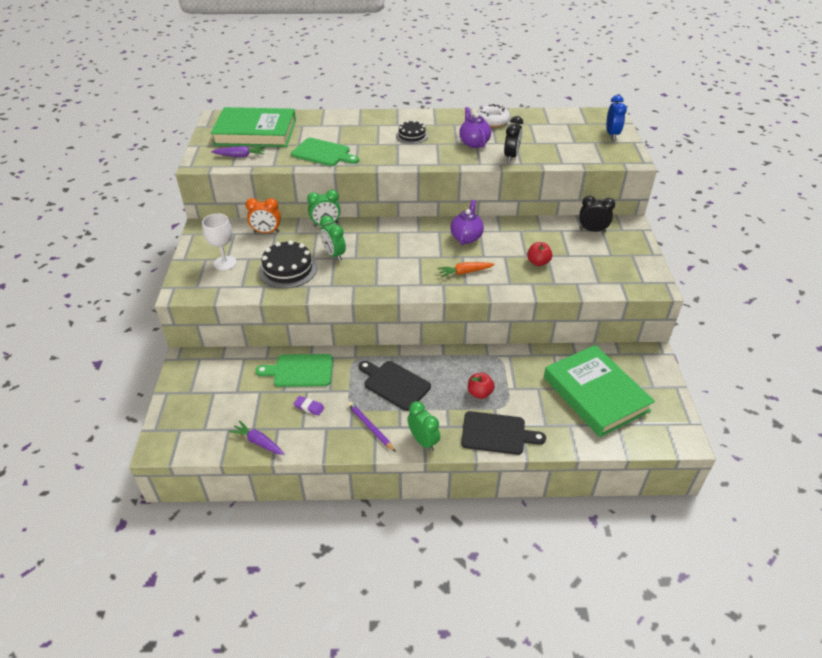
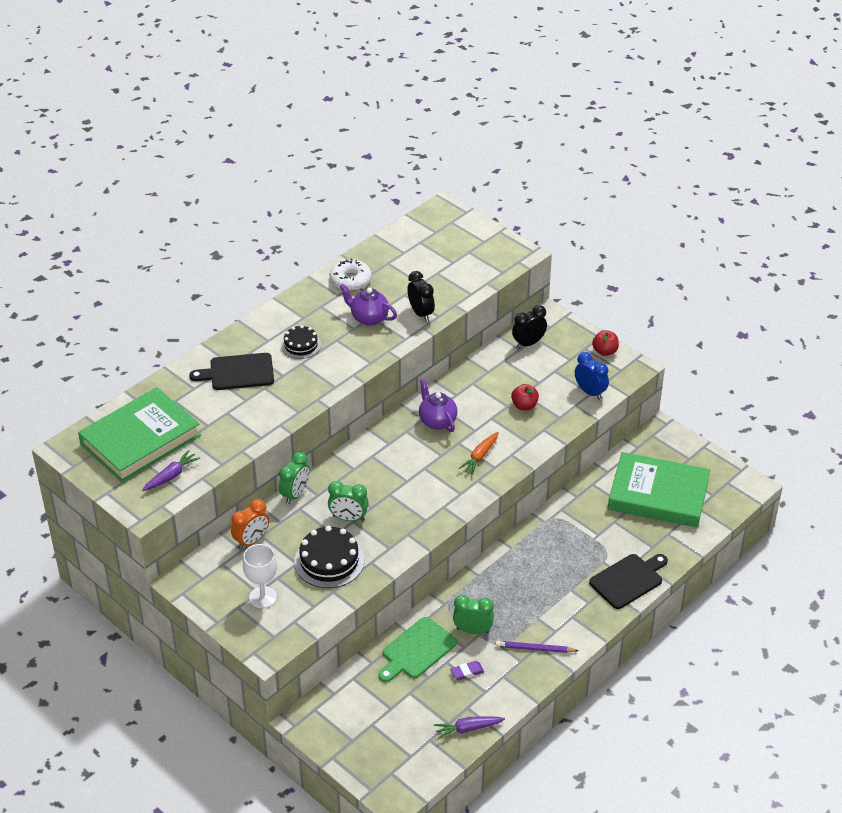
camera: 45 degrees left, 0 degrees up
(323, 153) = (248, 419): green cutting board -> none
(394, 384) = (506, 601): black cutting board -> black cutting board (238, 372)
(423, 441) = (585, 627): green clock -> green clock (472, 630)
(479, 393) = (578, 558): red apple -> red apple (605, 351)
(612, 134) = (472, 233): blue clock -> blue clock (590, 392)

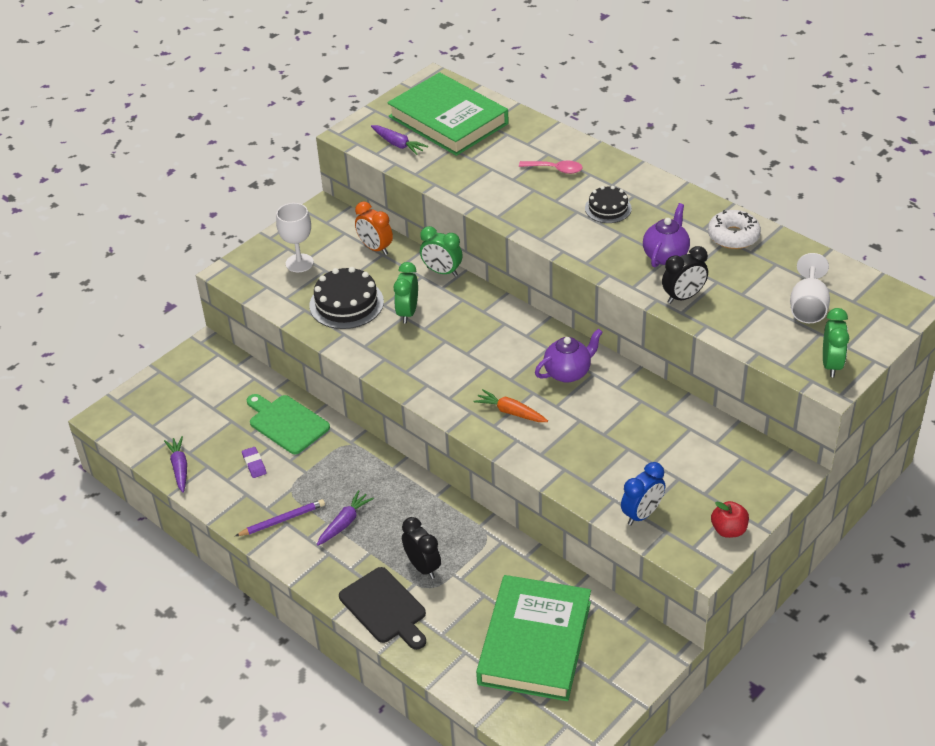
camera: 90 degrees right, 0 degrees up
(238, 372) = (555, 169): black cutting board -> pink spoon
(439, 253) = (808, 307): none -> white goblet
(472, 630) = (311, 466): green clock -> green clock (831, 365)
(524, 406) = (606, 449): red apple -> none
(528, 343) = (728, 451): black clock -> black clock (423, 567)
(534, 649) = (282, 520): purple pencil -> purple pencil turned 60 degrees clockwise
(539, 606) = (344, 523): none -> purple carrot

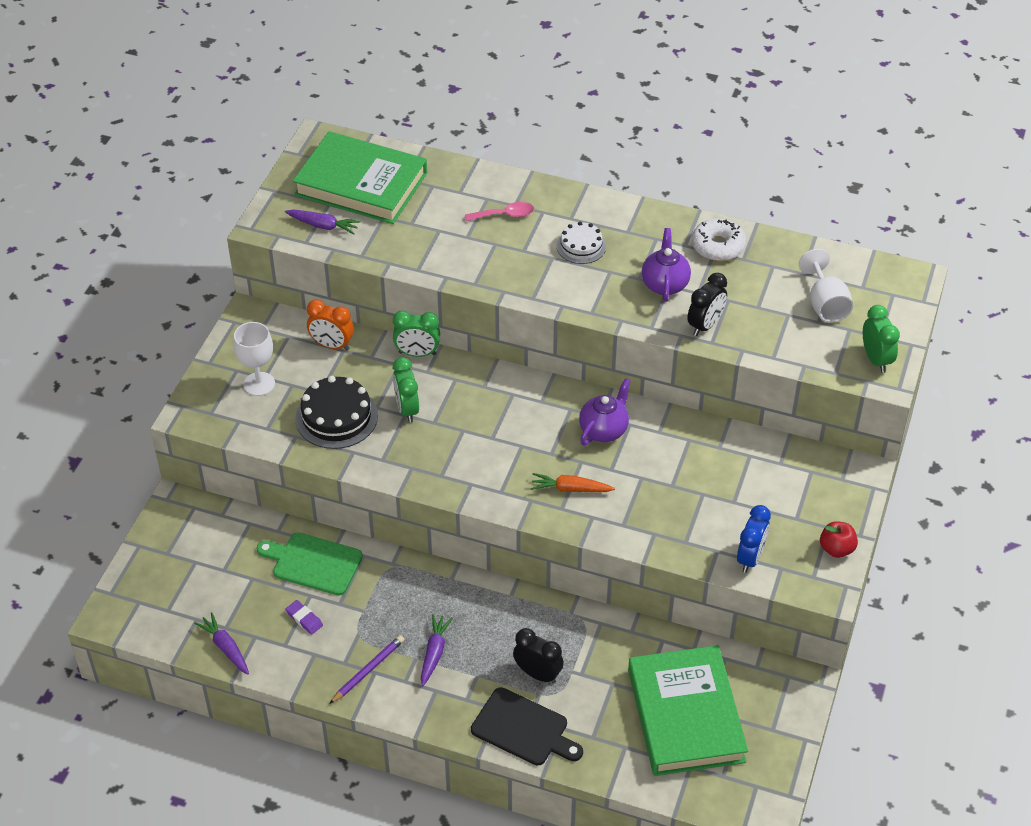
camera: 25 degrees left, 5 degrees up
(608, 208) = (581, 246): black cake -> white cake

